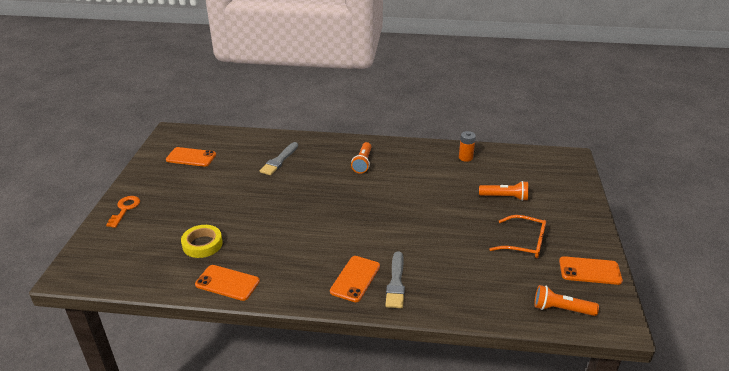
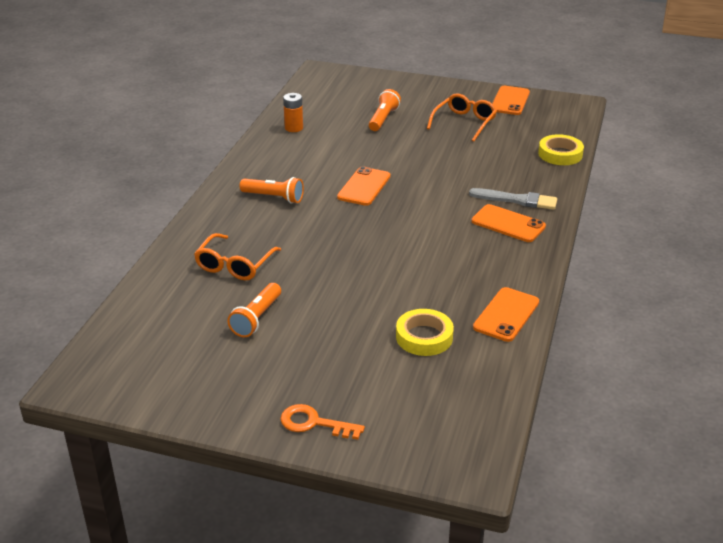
camera: 80 degrees left, 0 degrees up
(191, 157) = (181, 355): orange phone -> orange phone (364, 187)
(279, 160) = (235, 265): grey brush -> orange glasses
(494, 310) = (560, 154): none -> yellow tape
(561, 309) = (560, 123): orange flashlight -> orange flashlight (257, 318)

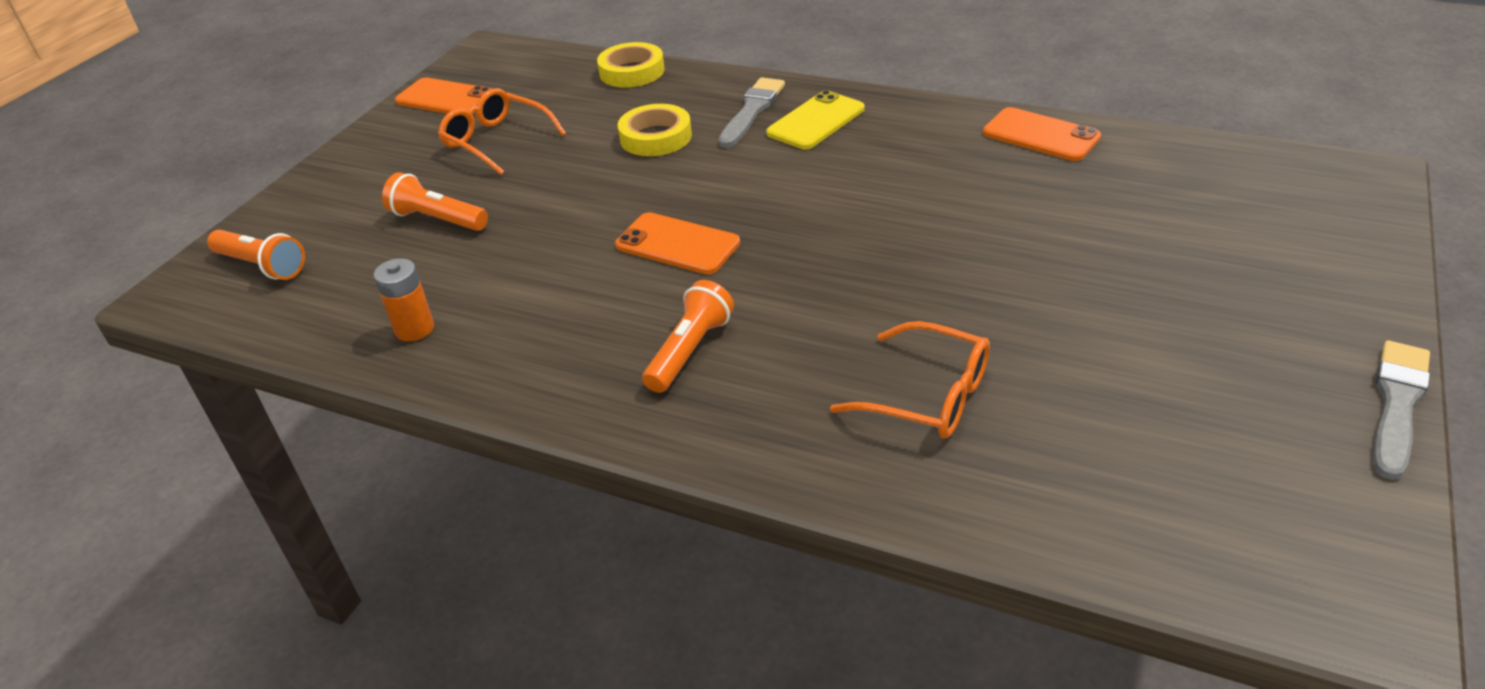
camera: 80 degrees left, 5 degrees up
(212, 425) = (1397, 404): none -> grey brush
(257, 318) = (1093, 362): orange flashlight -> orange flashlight (262, 266)
(314, 423) = (1339, 297): orange key -> none
(424, 337) = (1106, 199): yellow tape -> yellow tape (655, 137)
(508, 224) = (816, 121): orange phone -> yellow phone

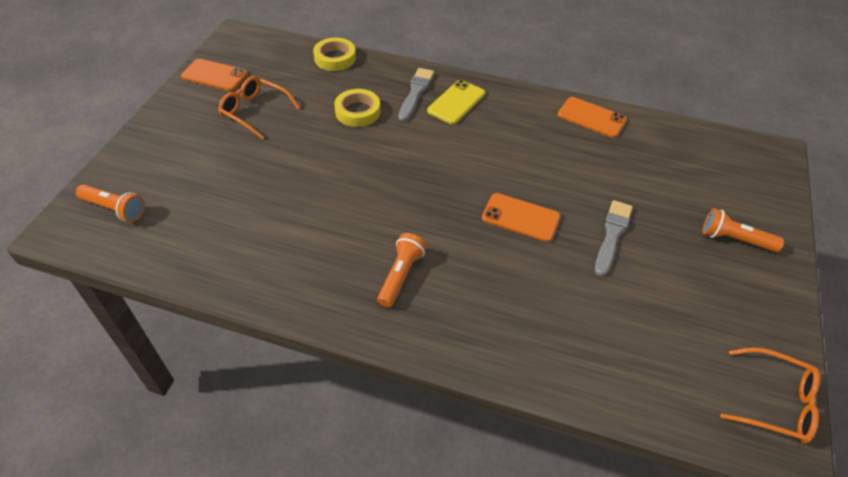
camera: 10 degrees left, 10 degrees up
(414, 329) = (226, 259): orange battery -> none
(437, 219) = (226, 174): orange flashlight -> orange flashlight (734, 239)
(677, 244) = (382, 196): orange phone -> orange phone (520, 217)
(927, 396) = (544, 307): orange glasses -> orange glasses (775, 402)
(1397, 404) = (796, 311): grey brush -> grey brush (612, 235)

